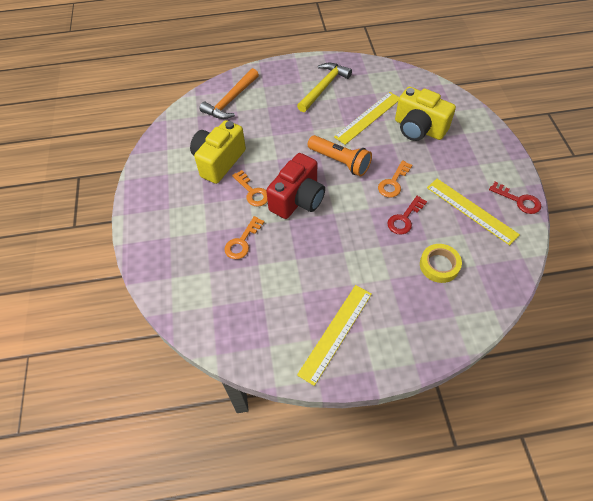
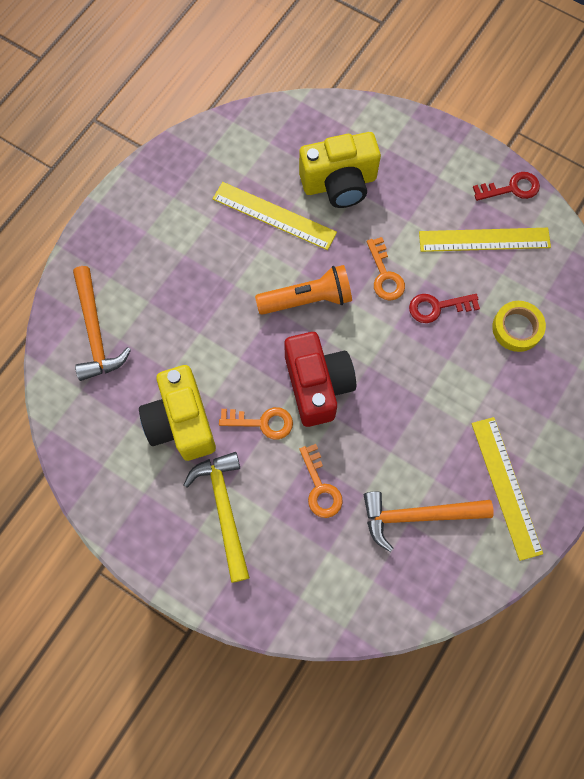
camera: 50 degrees left, 15 degrees up
(271, 299) = (417, 515): none -> orange hammer
(324, 87) = (181, 216): yellow hammer -> yellow hammer (224, 509)
(368, 117) = (274, 215): yellow ruler -> yellow ruler turned 60 degrees counterclockwise
(404, 218) = (437, 307): red key -> red key turned 90 degrees clockwise

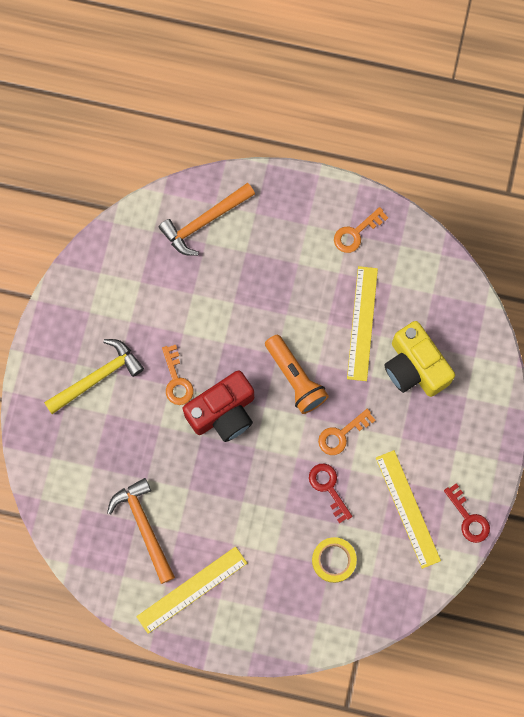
camera: 70 degrees right, 5 degrees up
(181, 422) = (154, 318): yellow camera -> none
(320, 487) = (140, 444): orange key -> orange key (356, 233)

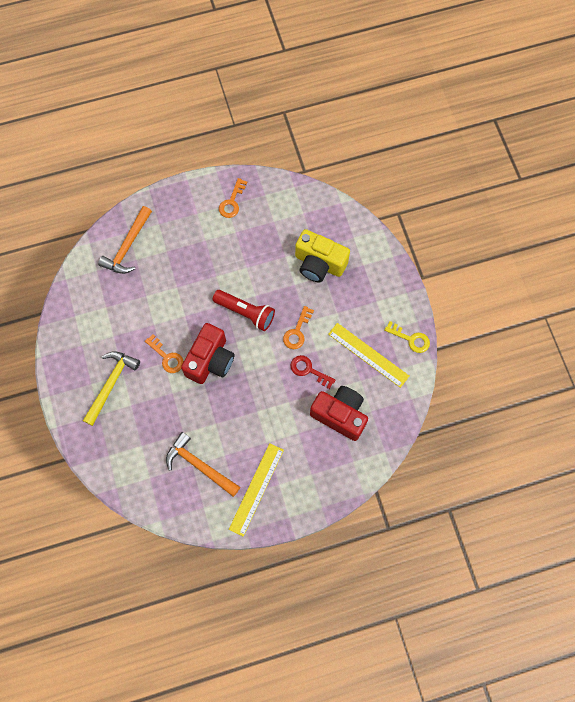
camera: 30 degrees left, 5 degrees down
(295, 378) = (246, 312): orange flashlight -> red flashlight
(333, 560) = (340, 415): yellow tape -> red camera
(362, 323) = (269, 255): yellow ruler -> none
(468, 518) = (410, 339): red key -> yellow key

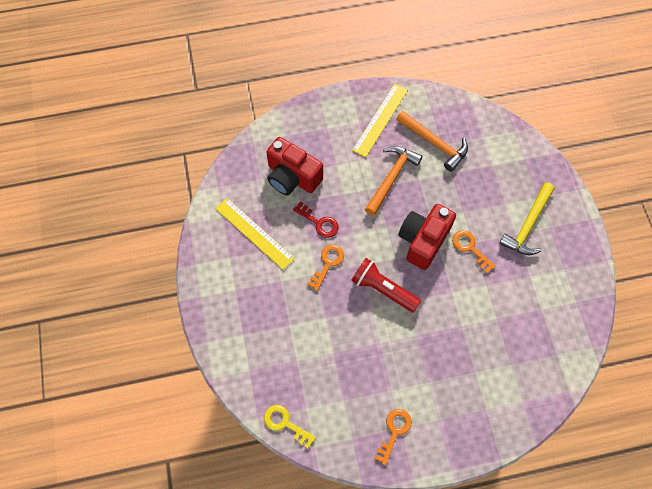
camera: 175 degrees left, 5 degrees down
(127, 246) = (522, 381): orange hammer -> orange hammer (392, 178)
(319, 264) = (294, 340): yellow camera -> none
(410, 339) = (206, 246): yellow key -> yellow key (285, 424)

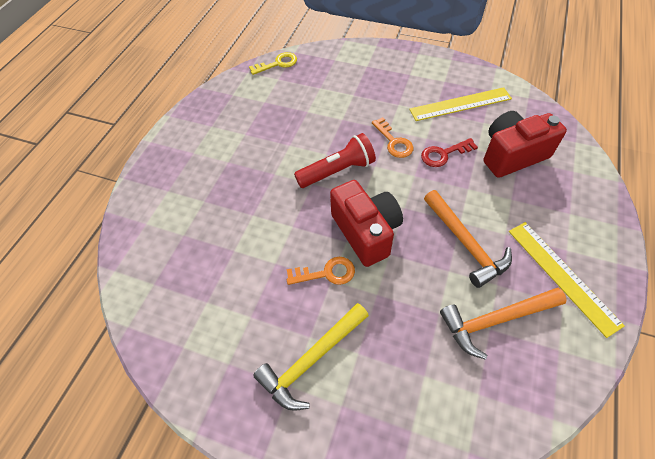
camera: 125 degrees right, 10 degrees down
(394, 432) = (212, 120): orange key -> none
(527, 225) = (311, 360): yellow hammer -> yellow hammer turned 105 degrees counterclockwise

